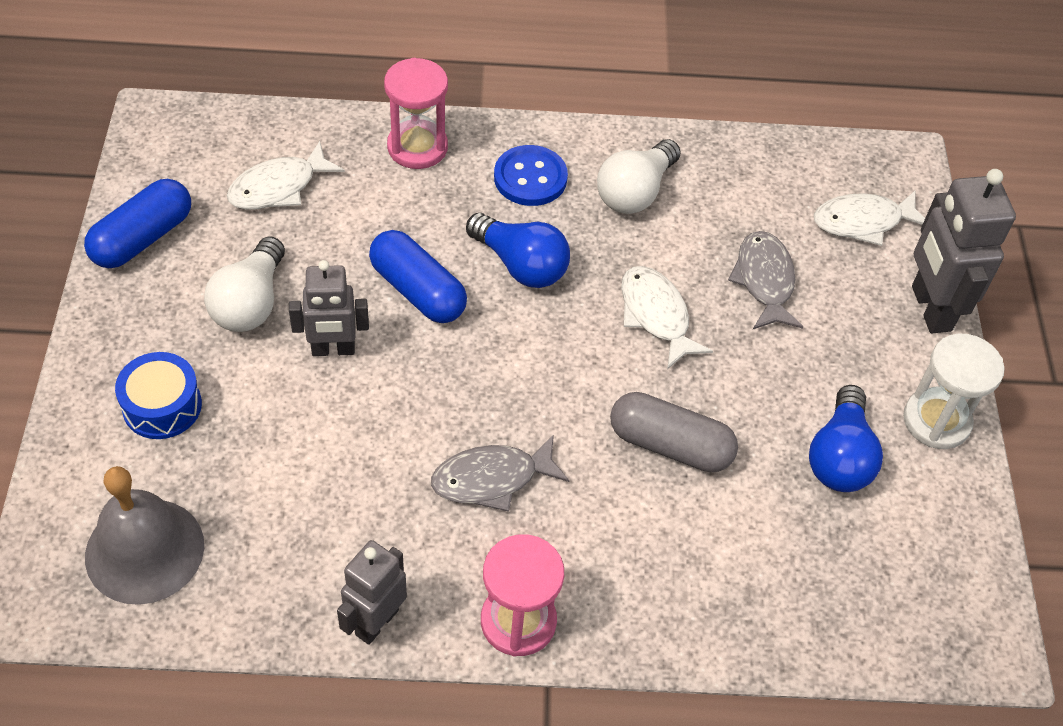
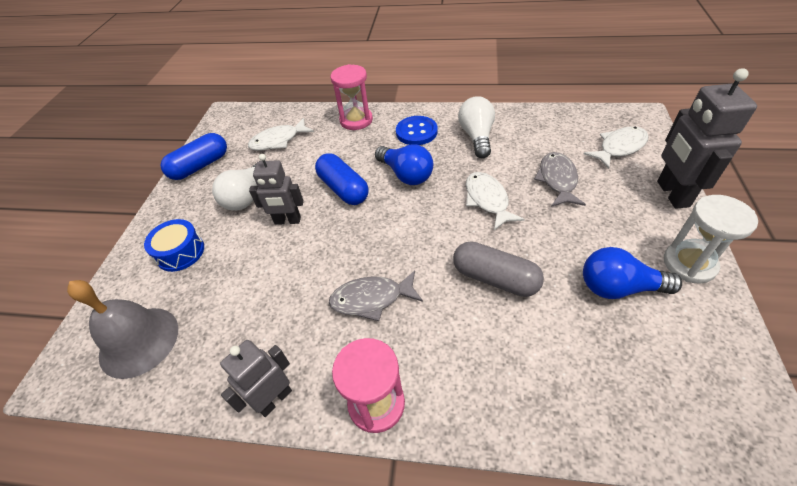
camera: 15 degrees right, 5 degrees down
(635, 192) = (477, 137): white light bulb -> white light bulb turned 135 degrees clockwise
(839, 456) = (619, 287): blue light bulb -> blue light bulb turned 75 degrees clockwise
(863, 222) = (619, 147): white fish -> white fish turned 150 degrees clockwise

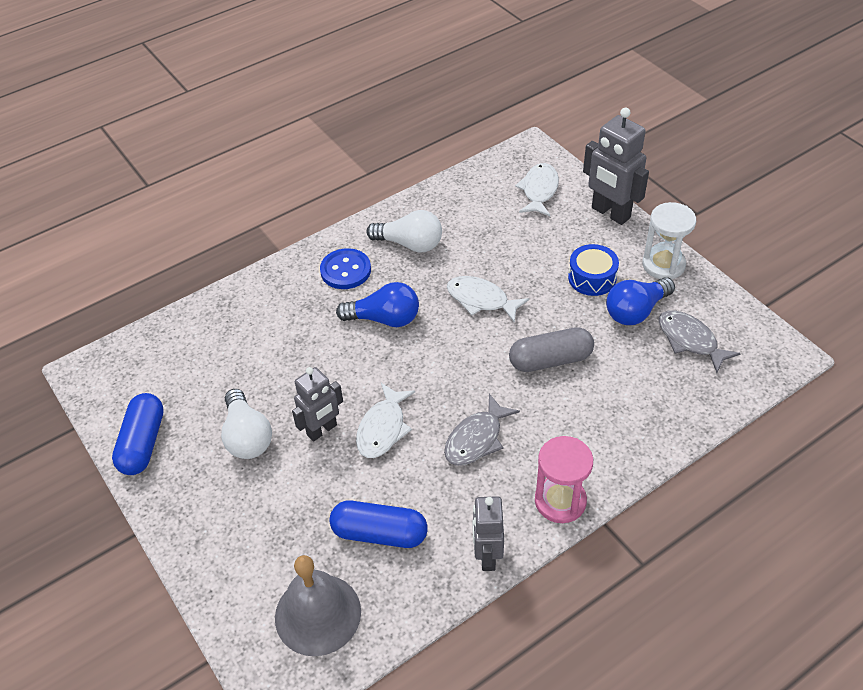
camera: 45 degrees left, 0 degrees up
(180, 252) = (249, 528): blue drum -> blue drum (592, 278)
(278, 141) = (202, 363): white fish -> white fish (383, 428)
(343, 189) = (340, 368): blue capsule -> blue capsule (379, 533)
(356, 120) = (265, 292): pink hourglass -> none
(477, 137) = (410, 244): white light bulb -> white light bulb turned 150 degrees clockwise
(557, 180) = (519, 248): grey fish -> grey fish (690, 340)

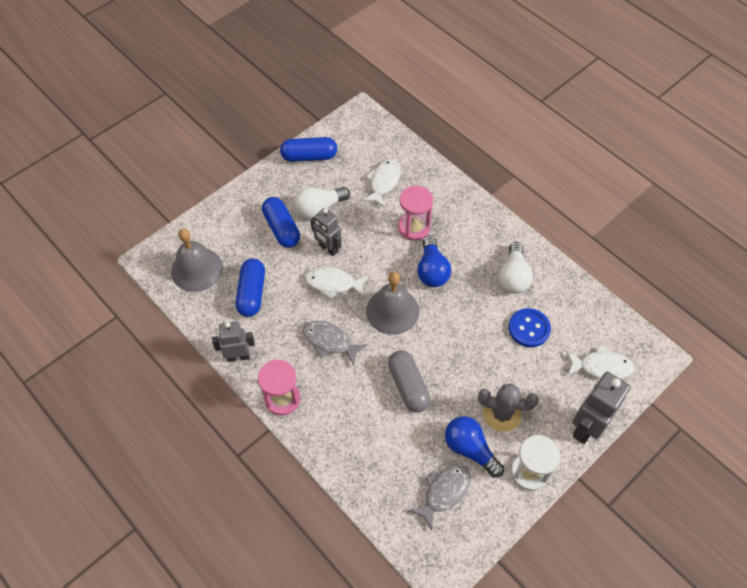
camera: 80 degrees right, 10 degrees up
(270, 487) = (282, 228): none -> blue capsule
(312, 330) = (414, 227): none -> pink hourglass
(345, 270) = (476, 238): blue button -> blue button (529, 328)
(438, 366) = (392, 311): none -> grey bell
(481, 300) = (462, 332): white fish -> white fish (383, 182)
(592, 278) = (502, 413): blue drum -> grey cactus

